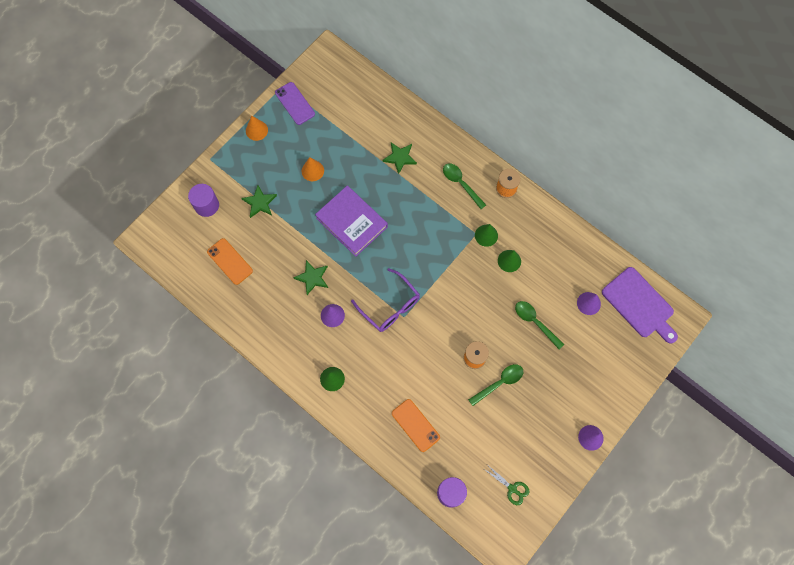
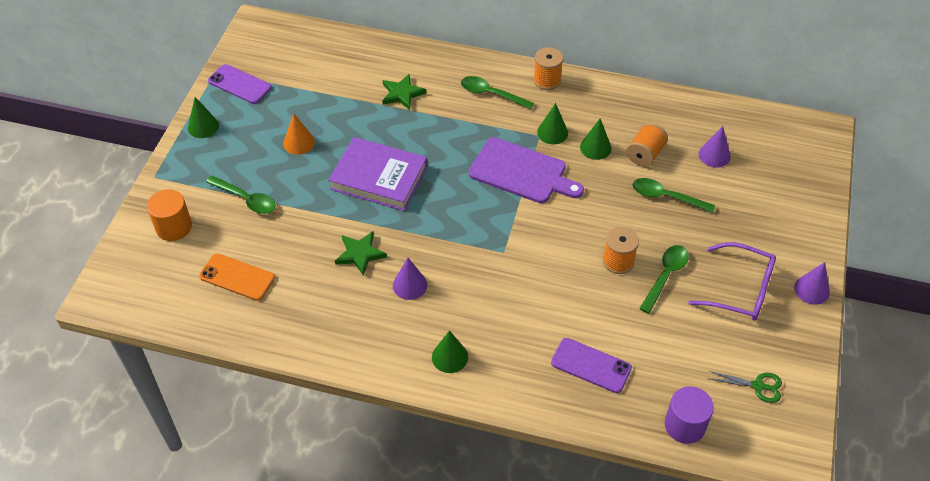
camera: 25 degrees left, 20 degrees down
(206, 205) = (174, 227): purple cylinder -> orange cylinder
(256, 130) = (203, 126): orange cone -> green cone
(260, 203) = (246, 199): green star -> green spoon
(390, 306) = (479, 247): purple glasses -> purple glasses (741, 290)
(415, 425) = (591, 365): orange phone -> purple phone
(540, 281) = (645, 154): none -> orange spool
(639, 304) = (771, 135): purple cutting board -> purple cutting board (521, 172)

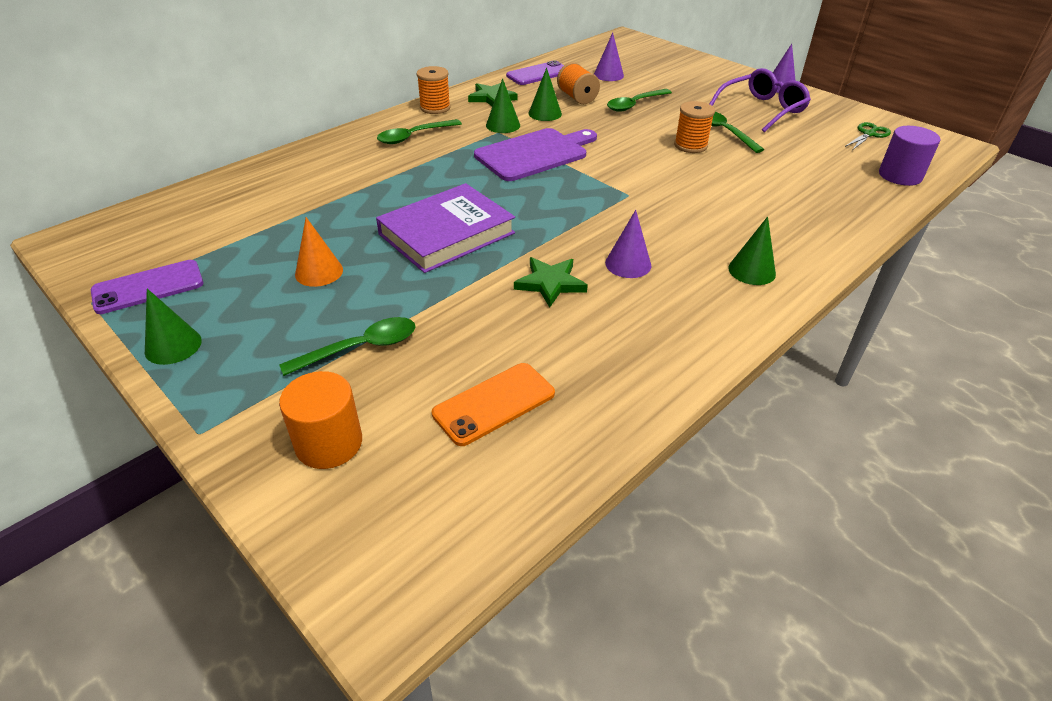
camera: 60 degrees left, 10 degrees down
(402, 94) = (342, 181): green star -> green star (492, 97)
(591, 365) = (808, 196): purple phone -> purple phone (538, 74)

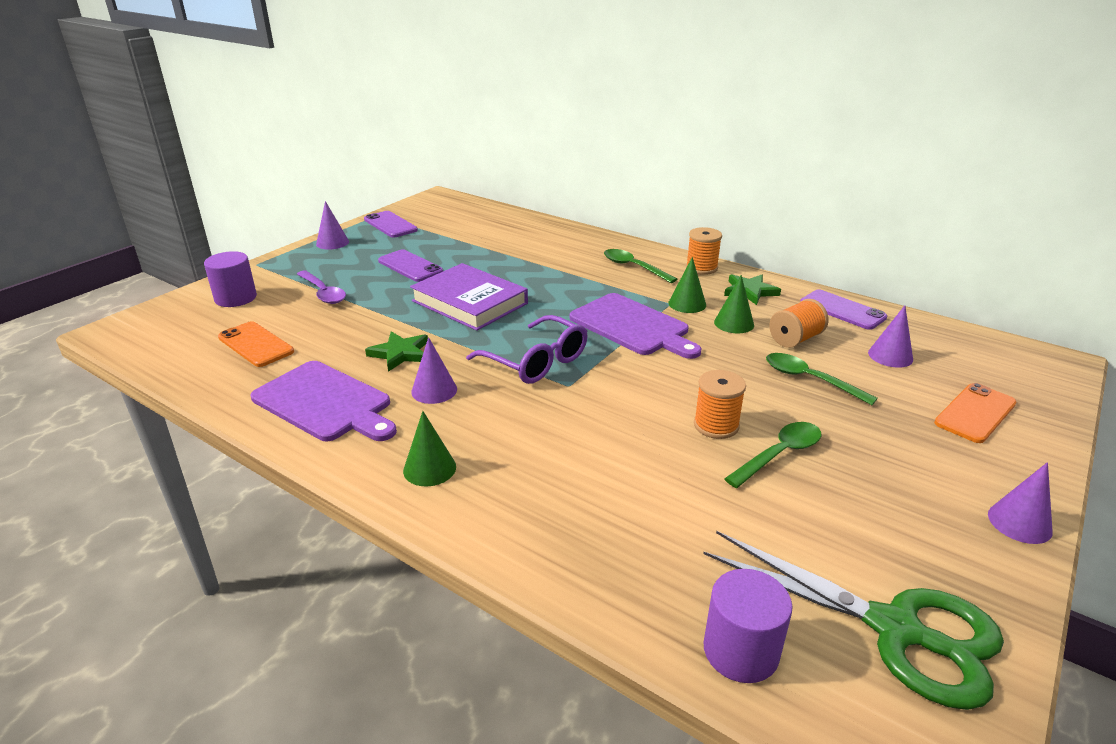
camera: 80 degrees right, 10 degrees down
(173, 346) = (332, 243): green cone -> purple cone
(319, 272) = (410, 266): orange cone -> purple phone
(329, 443) = (236, 298): orange cylinder -> purple cylinder
(360, 348) = (323, 293): green spoon -> purple spoon
(643, 334) = (325, 403): none -> purple cutting board
(679, 70) = (975, 413): none -> orange phone
(762, 109) = (895, 496): purple glasses -> purple glasses (537, 362)
(869, 134) = (895, 629): green scissors -> green scissors, size x2.23

